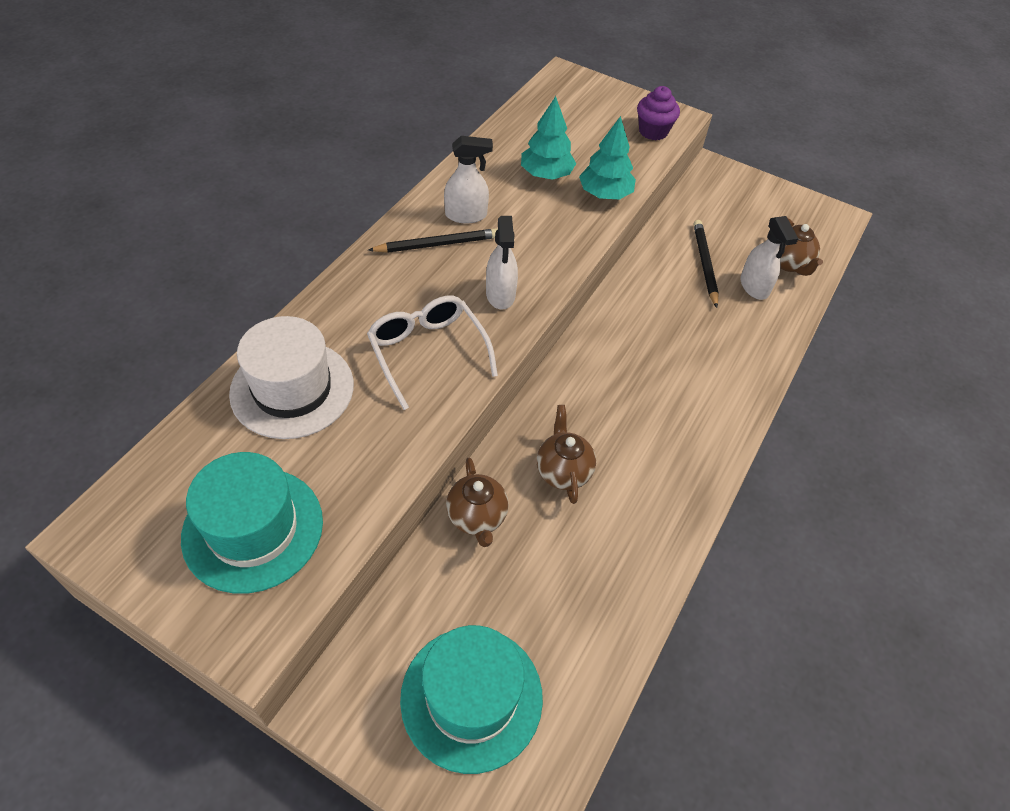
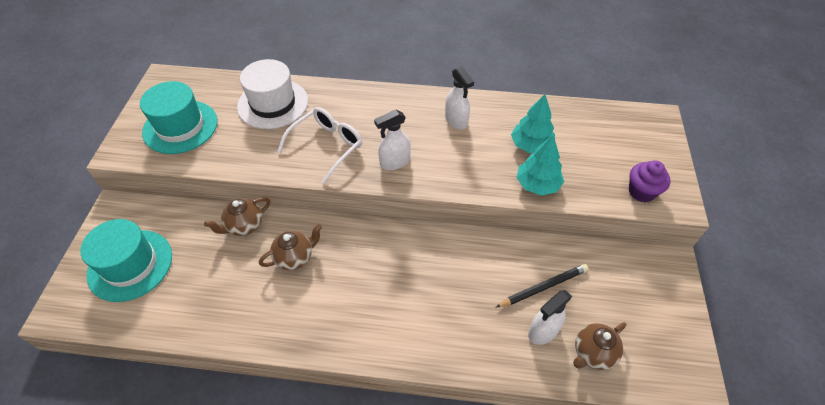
camera: 70 degrees right, 0 degrees up
(437, 244) = (419, 117): black pencil -> none

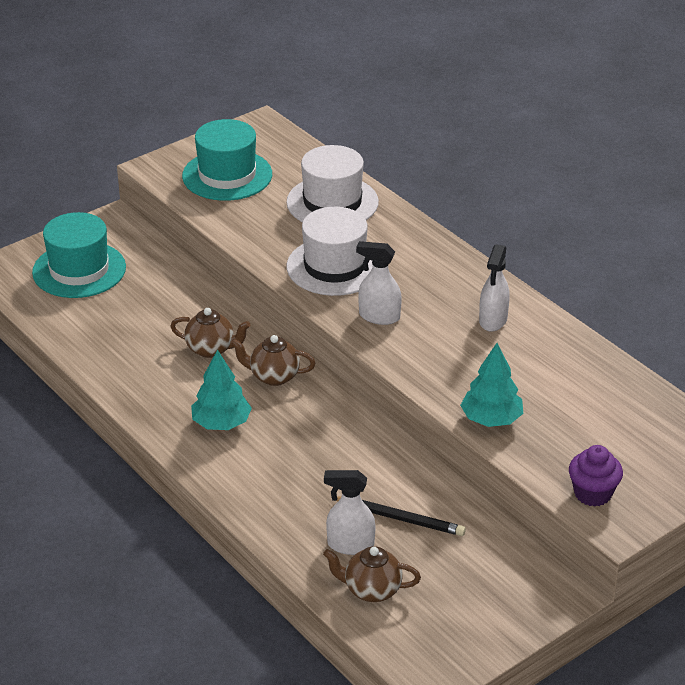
camera: 45 degrees right, 15 degrees down
(244, 226) = (199, 299): brown teapot -> brown teapot (273, 376)
(327, 146) = (334, 266): white glasses -> white hat
(531, 145) = (538, 387): turquoise tree -> turquoise tree (221, 423)

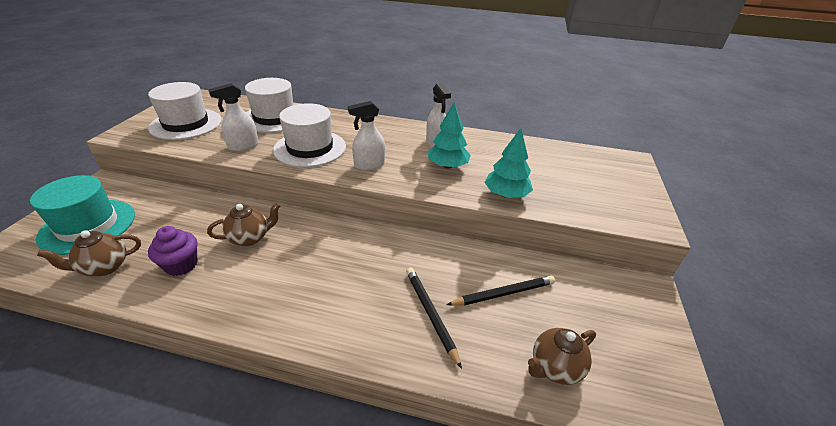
camera: 40 degrees left, 0 degrees up
(221, 423) = (305, 290): turquoise tree -> turquoise tree (447, 166)
(227, 175) = (186, 124): turquoise hat -> white hat
(273, 376) = (315, 236): brown teapot -> brown teapot (104, 267)
(311, 498) = (430, 314): none -> black pencil
(350, 545) = (497, 336): white spray bottle -> white spray bottle (243, 146)
(592, 493) = (614, 211): purple cupcake -> purple cupcake (181, 265)

